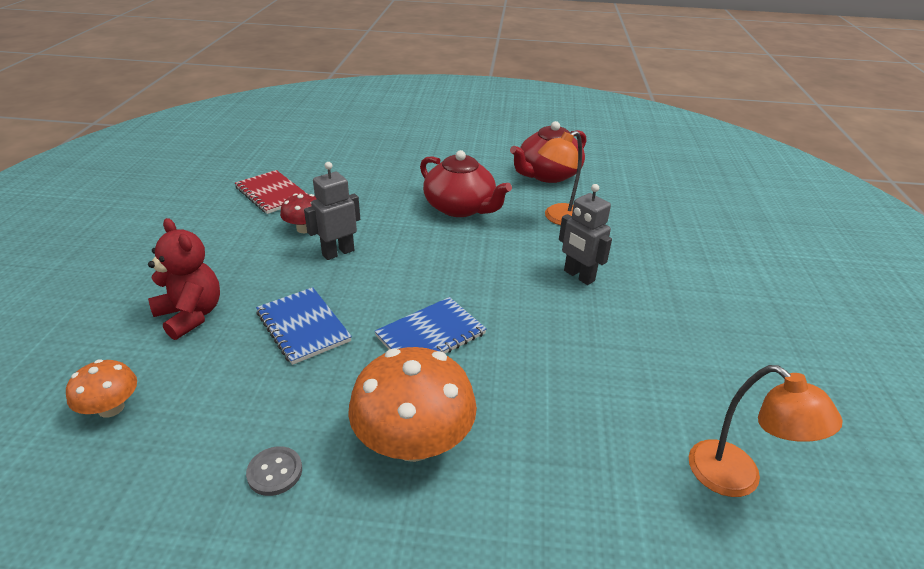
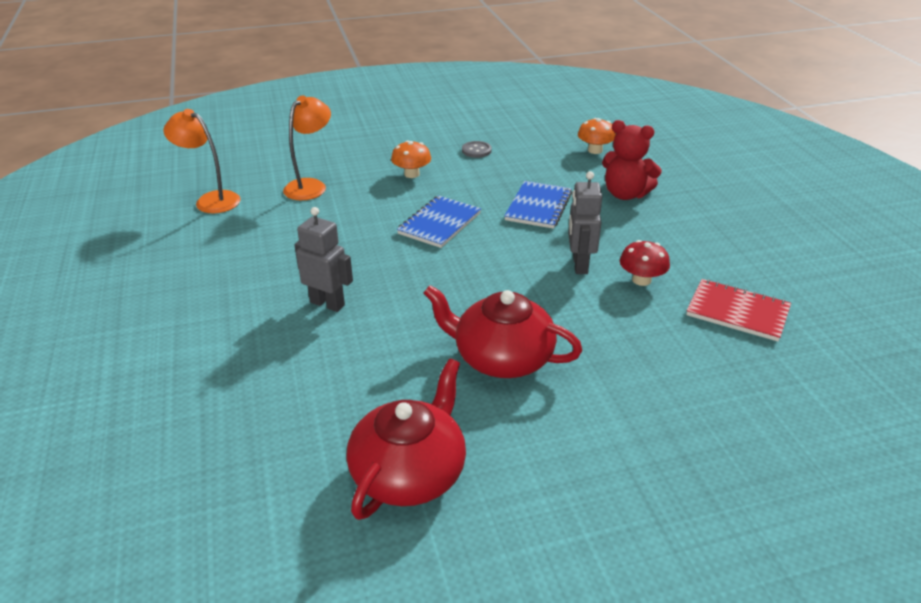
camera: 160 degrees right, 0 degrees up
(303, 327) = (538, 206): blue notebook -> blue notebook turned 75 degrees clockwise
(338, 252) = (579, 265): grey robot -> grey robot turned 150 degrees clockwise
(413, 442) = (411, 174): orange mushroom -> orange mushroom, size x0.53
(558, 218) = (367, 378): orange lamp -> orange lamp (311, 186)

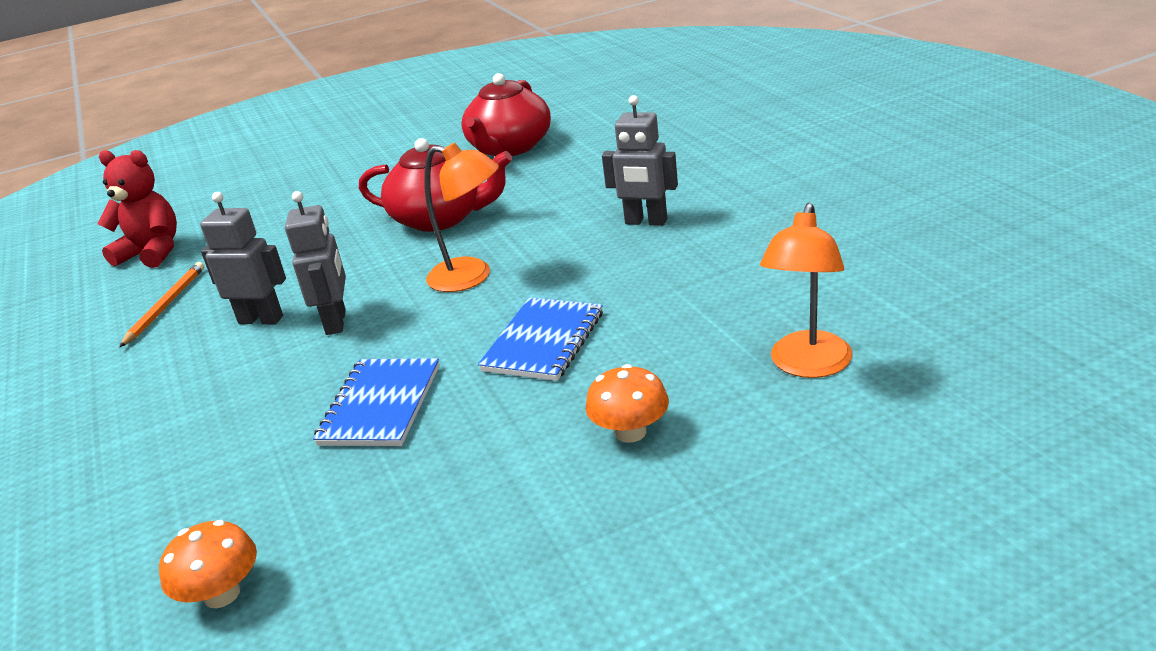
camera: 175 degrees right, 5 degrees down
(211, 200) = (953, 305): orange lamp -> orange lamp (472, 277)
(476, 150) = (508, 533): grey button -> none
(625, 194) = (213, 465): red teddy bear -> red teddy bear (152, 253)
(641, 280) = (261, 319): red mushroom -> grey robot
(737, 312) = (166, 306): red notebook -> orange pencil

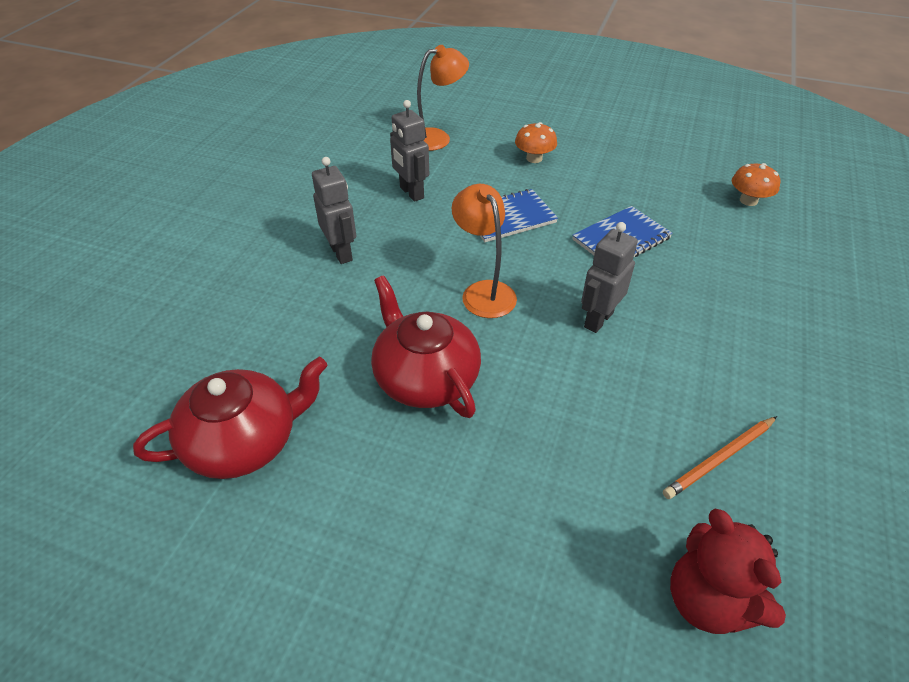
camera: 140 degrees left, 15 degrees up
(261, 319) = (647, 367): grey robot -> grey robot (411, 193)

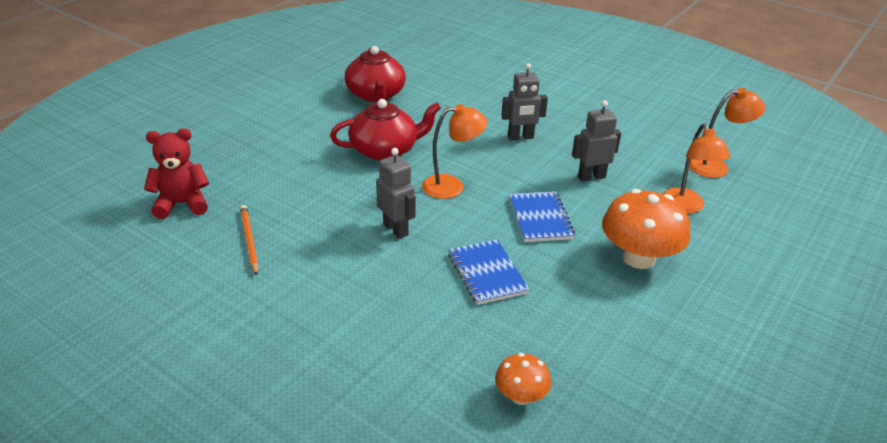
camera: 105 degrees right, 10 degrees down
(357, 124) = (716, 166): none -> orange lamp
(534, 158) = (638, 258): orange mushroom -> orange mushroom, size x1.88

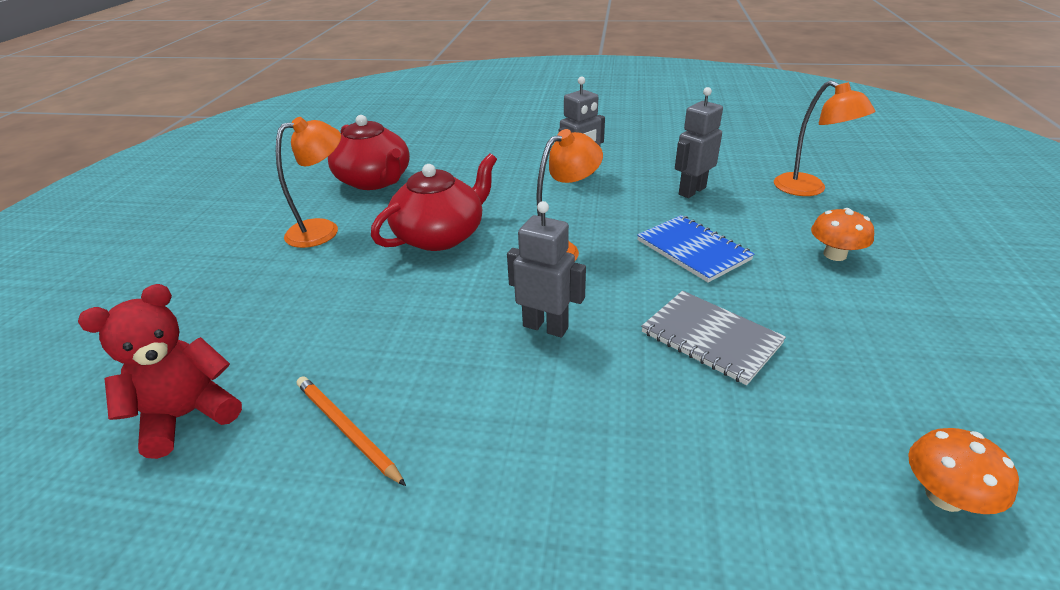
camera: 25 degrees left, 0 degrees up
(487, 273) = (711, 338): blue notebook -> grey notebook
(638, 258) = (834, 254): orange mushroom -> orange mushroom, size x0.53
(716, 166) = (785, 146): orange lamp -> orange lamp (323, 230)

